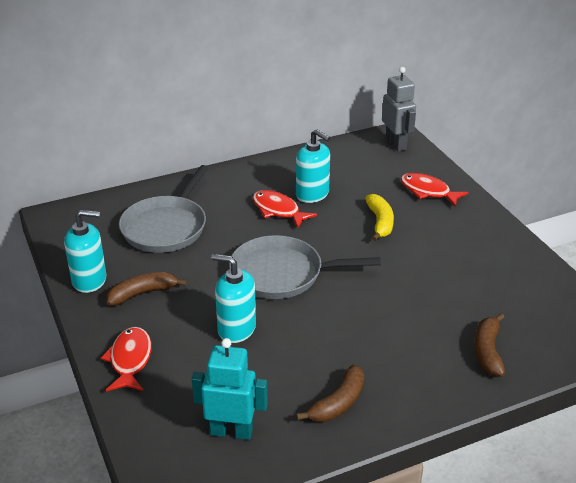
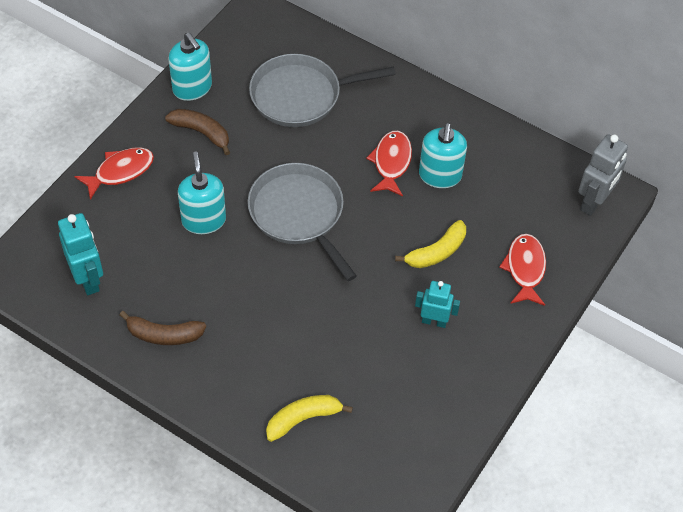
camera: 55 degrees right, 20 degrees up
(442, 248) = (434, 321): none -> turquoise robot
(487, 351) = (303, 419): brown banana -> yellow banana

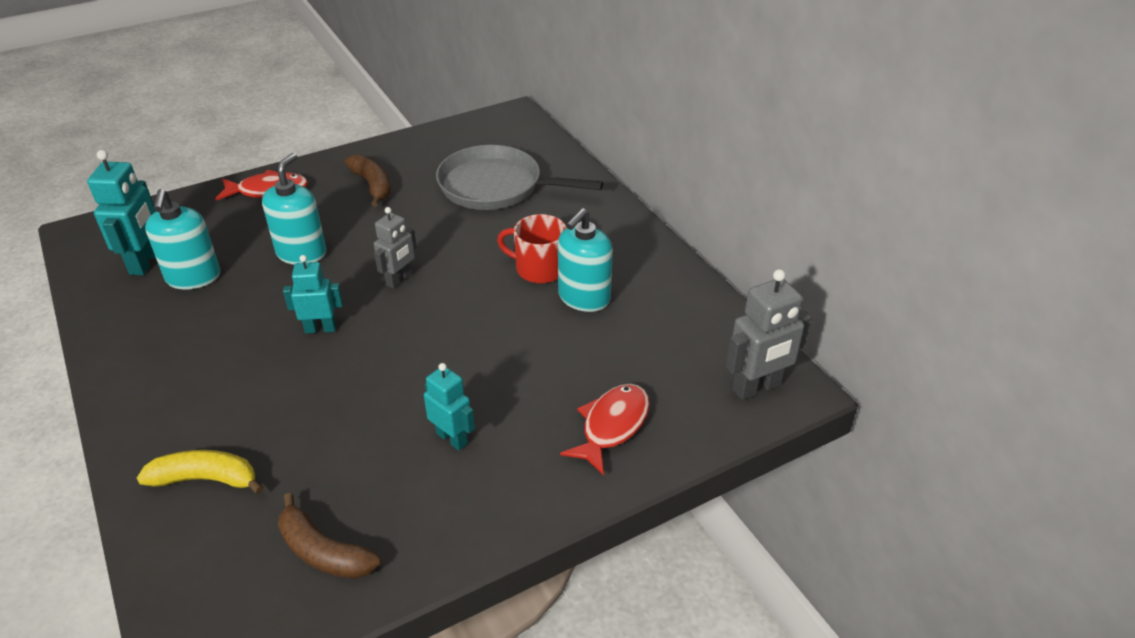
camera: 30 degrees right, 15 degrees down
(164, 335) = (158, 335): brown banana -> brown banana (323, 552)
(192, 88) = (398, 151): turquoise soap dispenser -> turquoise soap dispenser (193, 277)
(277, 279) = (320, 328): none -> turquoise robot
(298, 214) = (399, 280): grey pan -> grey robot
(391, 163) = (539, 268): red fish -> red mug
(436, 252) = (517, 368): yellow banana -> none

